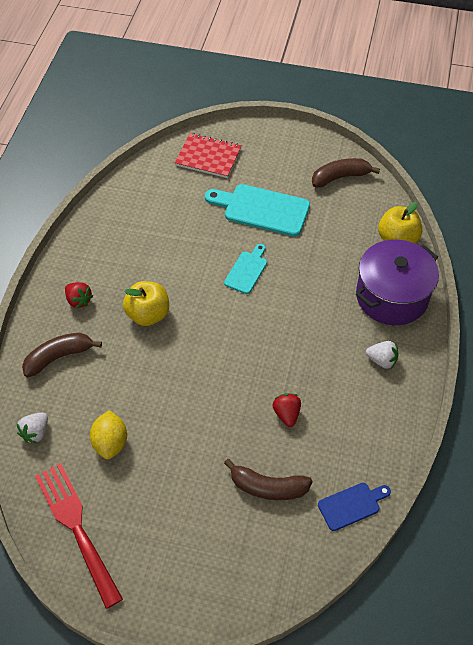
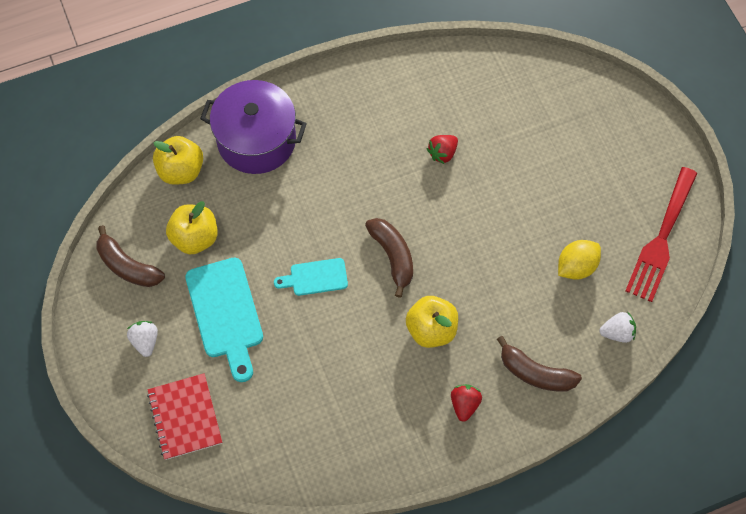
camera: 125 degrees left, 10 degrees up
(267, 487) = (517, 129): brown banana -> brown banana (393, 256)
(334, 221) = (195, 238): none -> yellow apple
(352, 505) = (484, 66): blue cutting board -> none
(382, 360) = (334, 113): white strawberry -> white strawberry (145, 341)

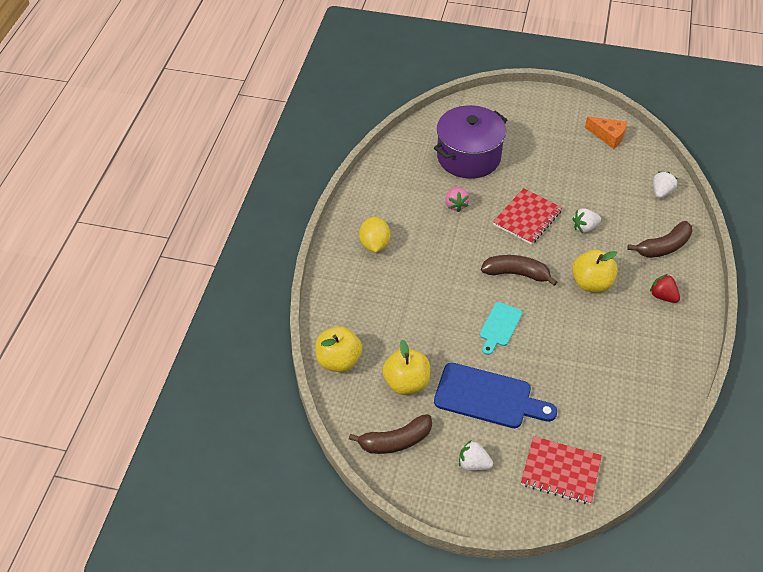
camera: 55 degrees left, 15 degrees down
(225, 313) = (488, 397): turquoise cutting board -> blue cutting board
(256, 140) = (353, 301): purple pot -> purple pot (468, 157)
(442, 153) = (456, 205): red strawberry -> pink strawberry
(476, 225) = (527, 218): none -> red notebook
(504, 285) = (584, 227): none -> white strawberry
(576, 267) = (598, 185): yellow lemon -> yellow lemon (374, 244)
(661, 239) = (608, 136): red fork -> orange cheese

